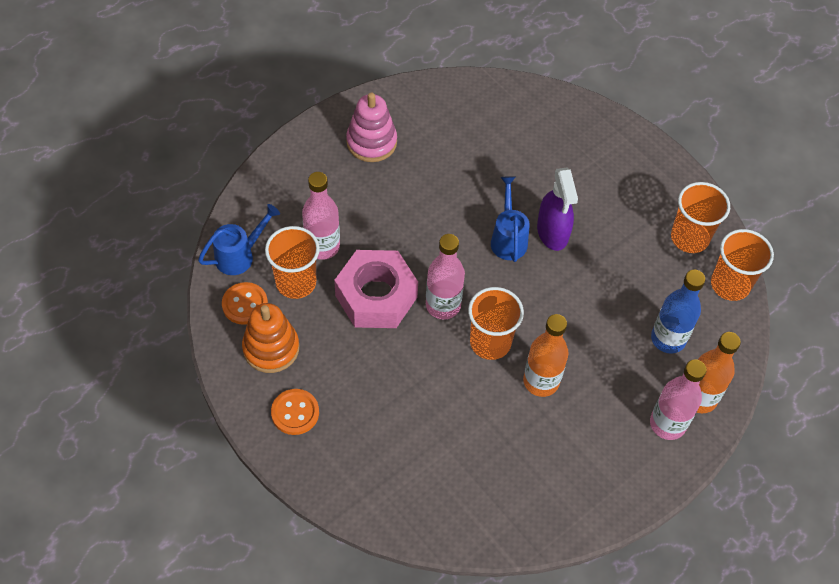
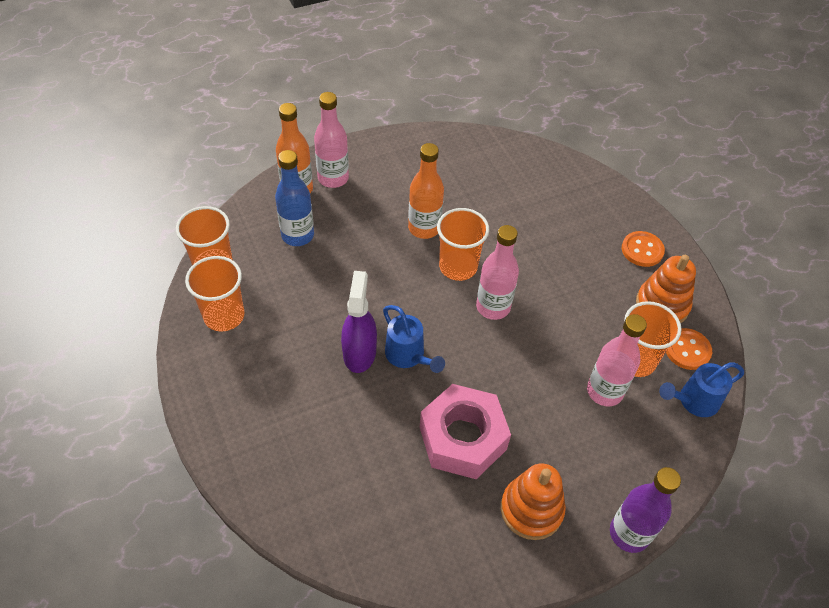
camera: 165 degrees left, 5 degrees down
(293, 142) = (629, 533): none -> purple bottle
(371, 142) = (531, 509): pink stacking toy -> orange stacking toy
(376, 296) = (556, 329): pink nut -> pink nut (463, 438)
(508, 239) = (408, 356): blue watering can -> blue watering can turned 45 degrees counterclockwise

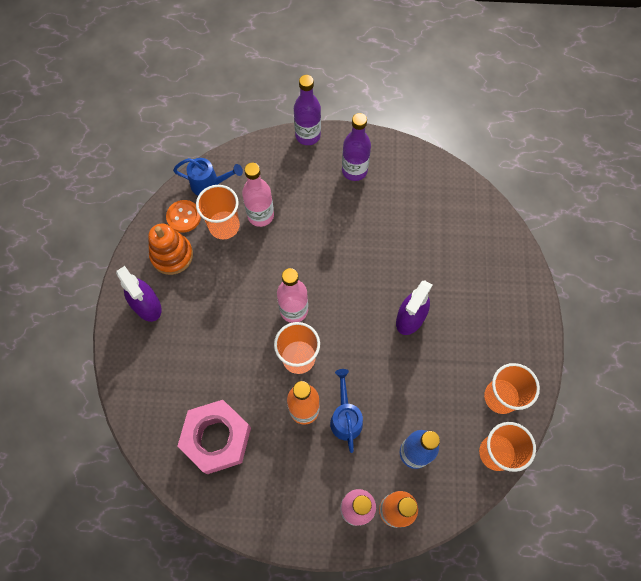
camera: 150 degrees left, 15 degrees up
(408, 356) = (377, 300): blue watering can -> blue watering can (345, 418)
(463, 438) = (371, 227): pink nut -> pink nut (217, 438)
(531, 509) = (354, 170): orange stacking toy -> purple bottle
(642, 250) = (147, 305): orange button -> purple spray bottle

